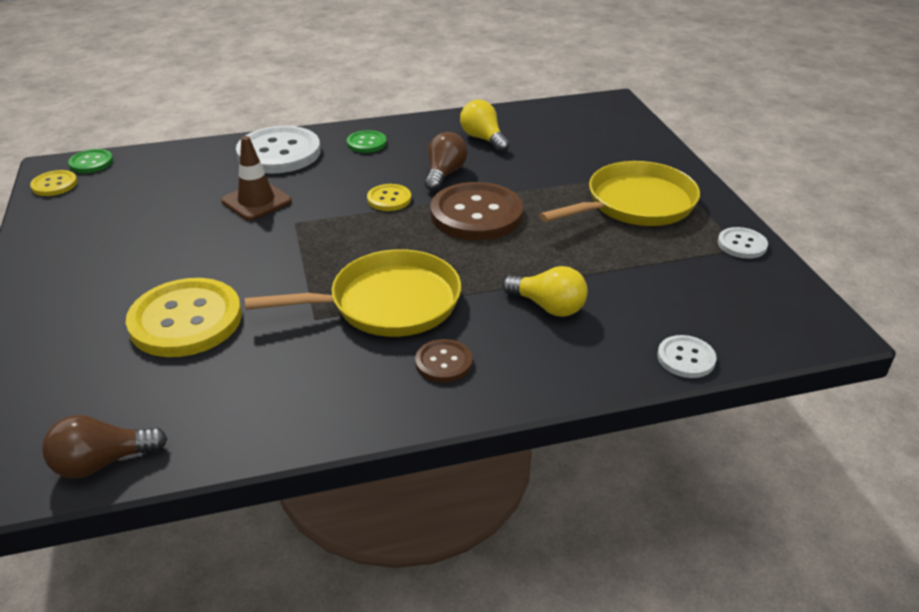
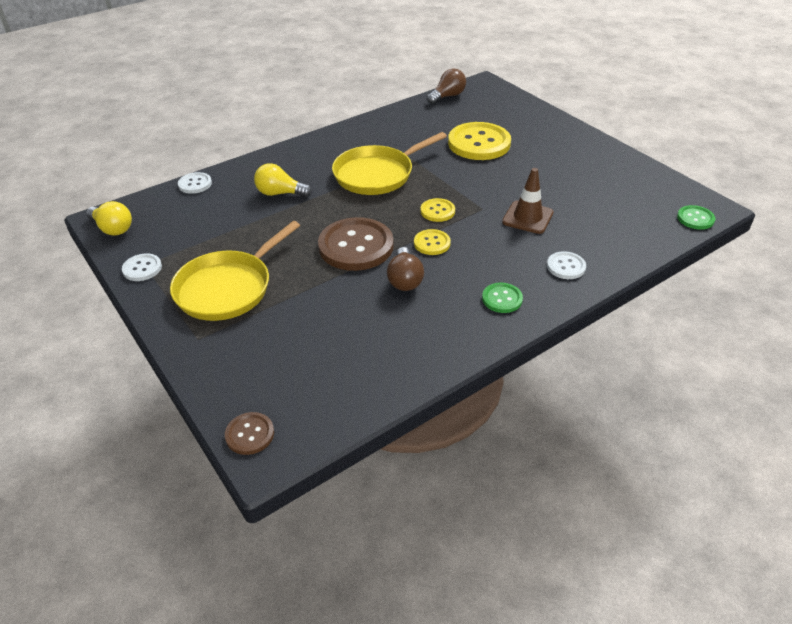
camera: 160 degrees right, 5 degrees up
(54, 185) = (686, 195): yellow button -> yellow button (437, 211)
(279, 153) = (566, 266): white button -> white button, size x0.49
(443, 362) = (328, 155): brown button -> brown button (250, 434)
(483, 139) = (394, 336): yellow light bulb -> yellow light bulb (113, 229)

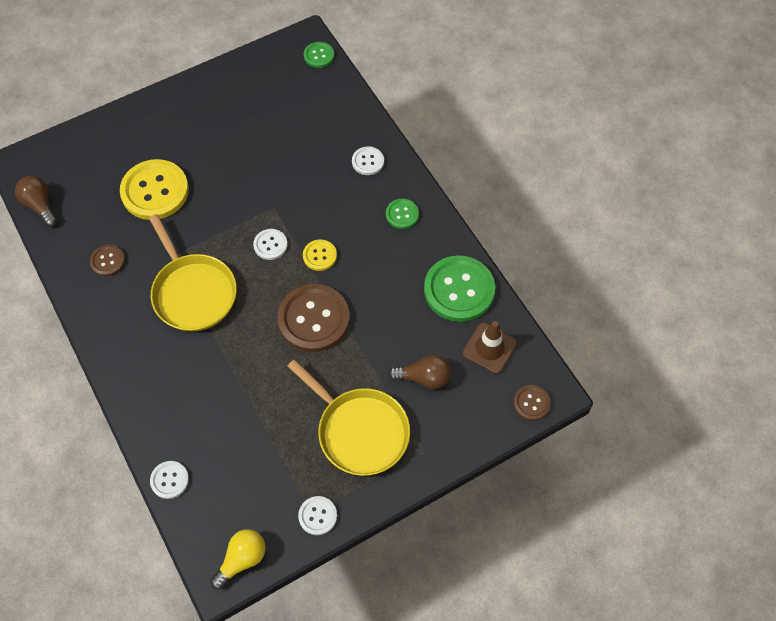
camera: 85 degrees left, 20 degrees up
(280, 193) = (208, 388): yellow light bulb -> none
(401, 131) = (107, 261): none -> brown button
(405, 279) = (368, 283): brown light bulb -> brown light bulb (423, 377)
(407, 355) = (459, 290): none -> green button
(437, 211) = (270, 245): yellow button -> white button
(527, 217) = (294, 174): brown traffic cone -> brown traffic cone (489, 348)

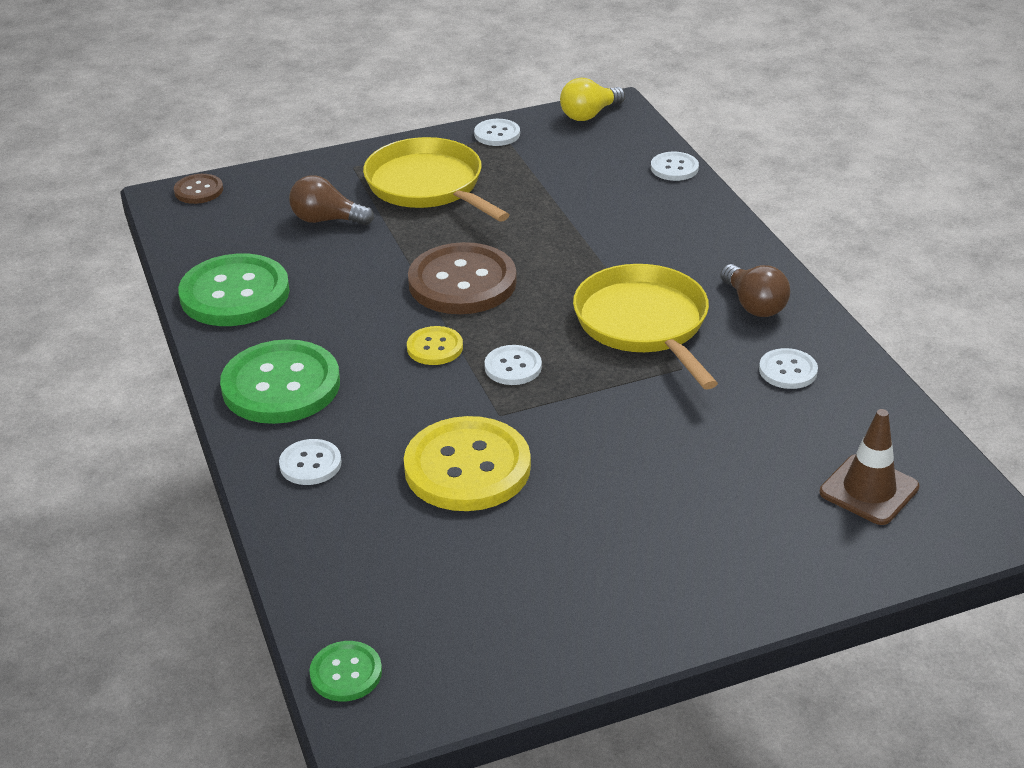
camera: 170 degrees left, 25 degrees down
(40, 205) = (929, 455): brown light bulb -> brown light bulb (754, 305)
(107, 261) = (788, 370): brown button -> white button
(155, 191) = (714, 456): yellow button -> yellow button (467, 467)
(402, 214) = (281, 385): green button -> green button, size x2.04
(489, 348) = (224, 237): brown traffic cone -> brown traffic cone (869, 490)

